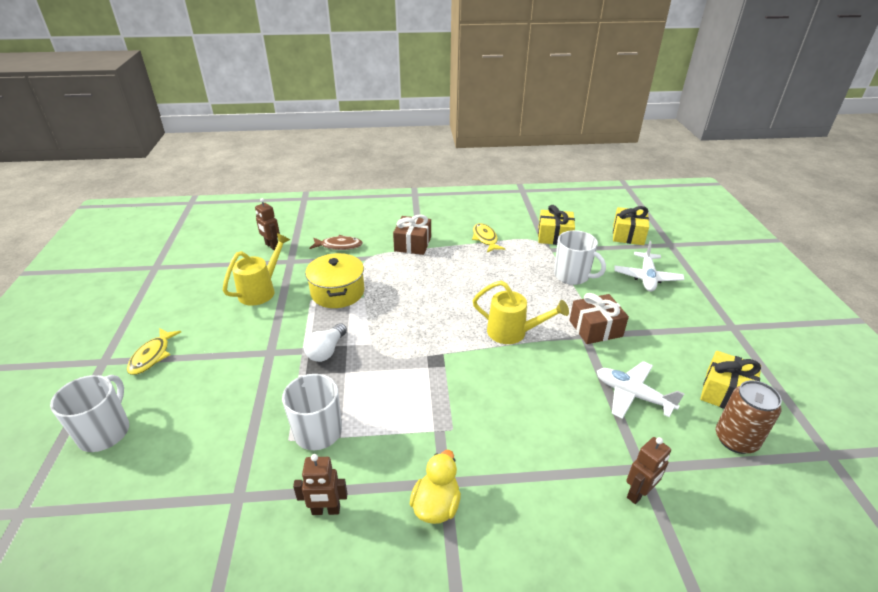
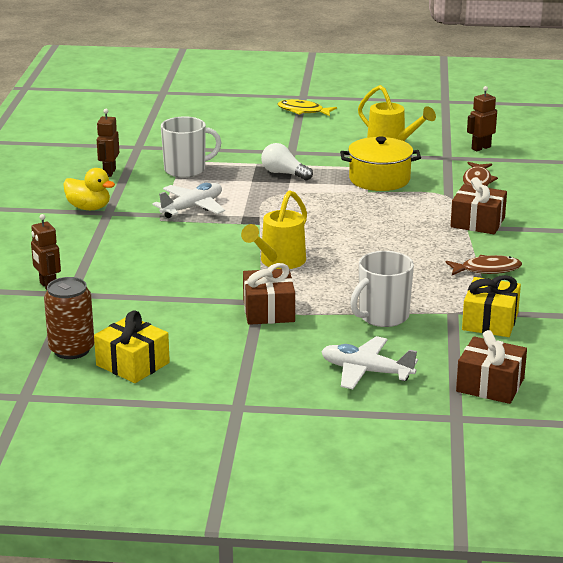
camera: 100 degrees right, 10 degrees down
(105, 432) = (221, 105): white mug -> none
(485, 239) = (487, 269): yellow fish -> brown fish
(628, 235) = (490, 385): yellow gift -> brown gift
(632, 395) = (156, 309): white plane -> white plane (192, 207)

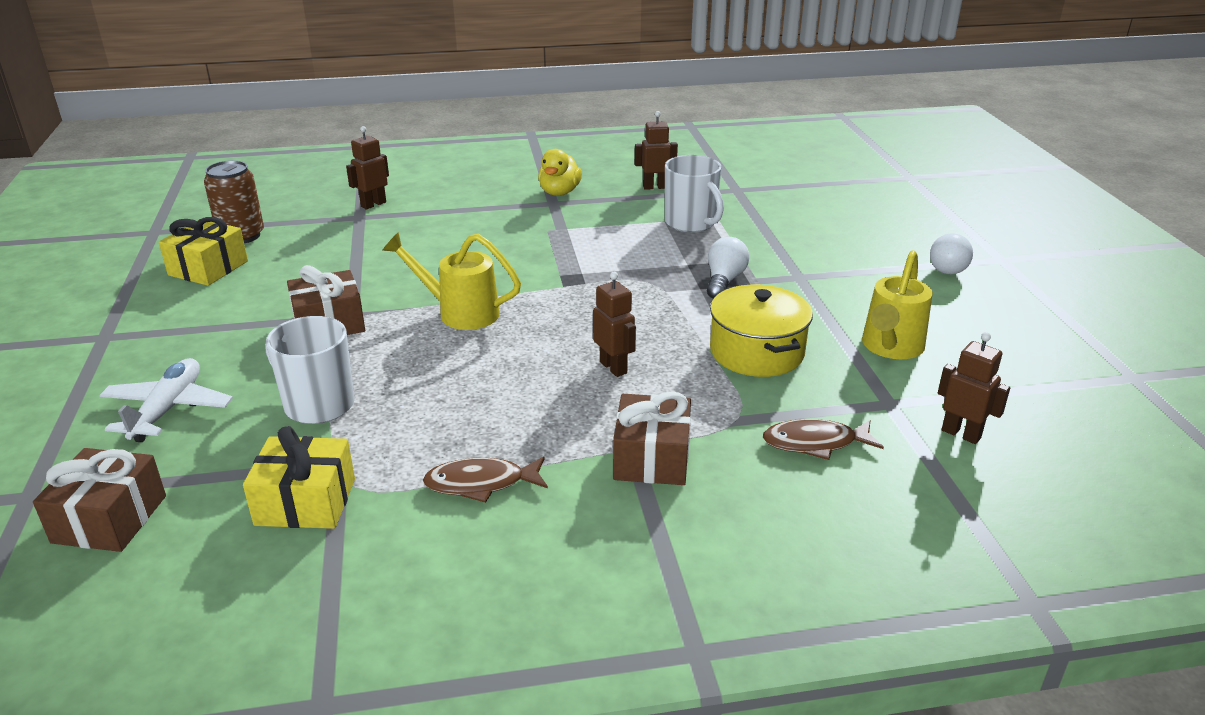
camera: 75 degrees right, 5 degrees up
(192, 207) = (588, 242): white plane -> none
(303, 111) = (948, 266): yellow fish -> white light bulb
(378, 220) = (613, 367): none -> brown robot
(487, 269) = (481, 483): brown fish -> brown fish turned 105 degrees clockwise

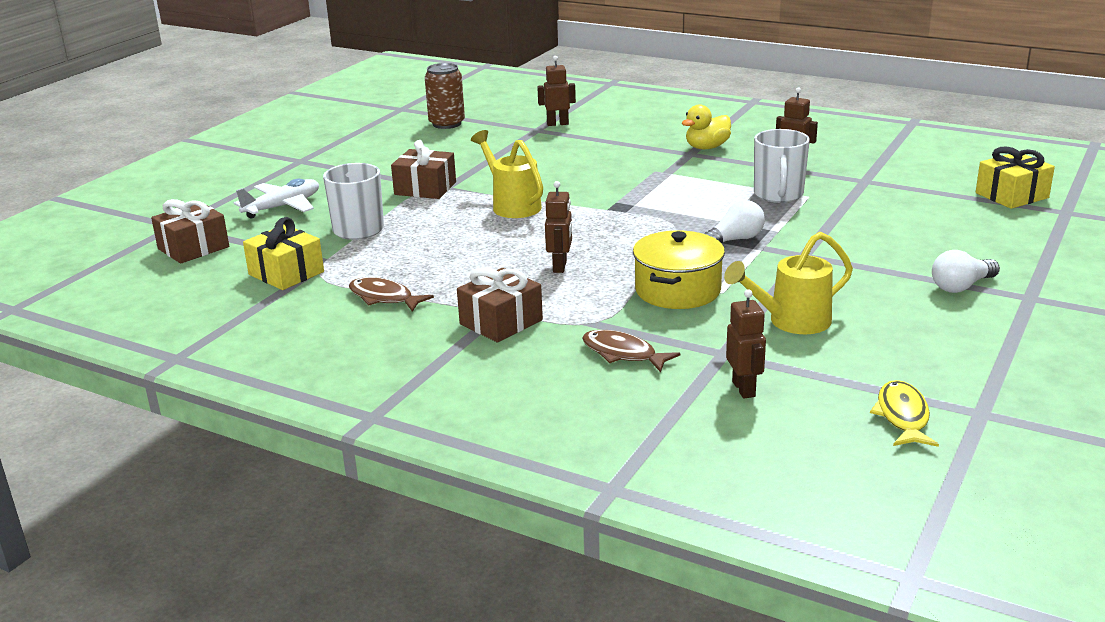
camera: 40 degrees right, 5 degrees down
(208, 268) = (402, 138): yellow gift -> yellow gift (1011, 195)
(1097, 405) = (902, 416): none -> yellow fish

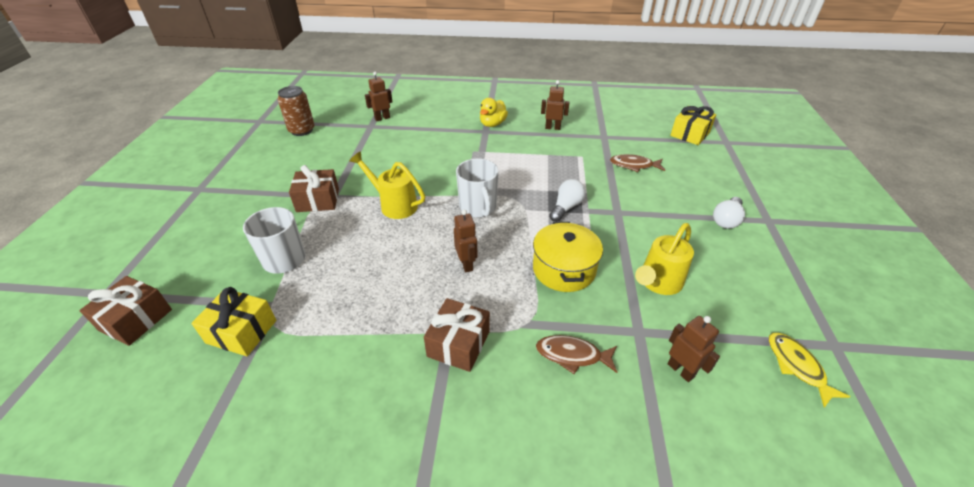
camera: 25 degrees left, 15 degrees up
(283, 207) = (204, 246): white plane -> none
(384, 298) = (345, 340): brown fish -> brown fish (634, 165)
(778, 194) = (564, 158): white mug -> white mug (478, 207)

